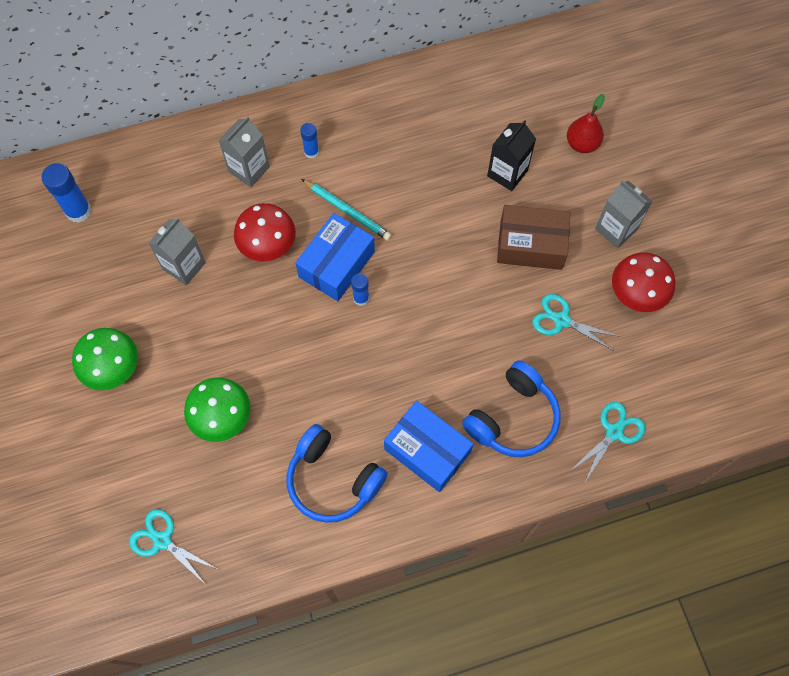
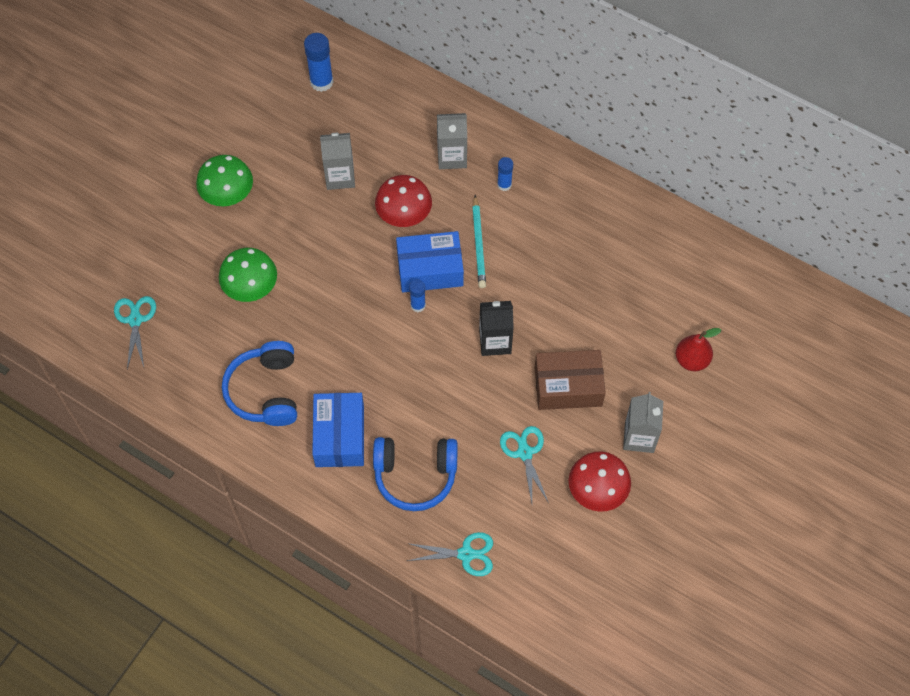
camera: 50 degrees right, 5 degrees down
(507, 173) = (614, 326): black carton -> black carton (495, 341)
(531, 245) = (568, 386): brown box -> brown box turned 60 degrees counterclockwise

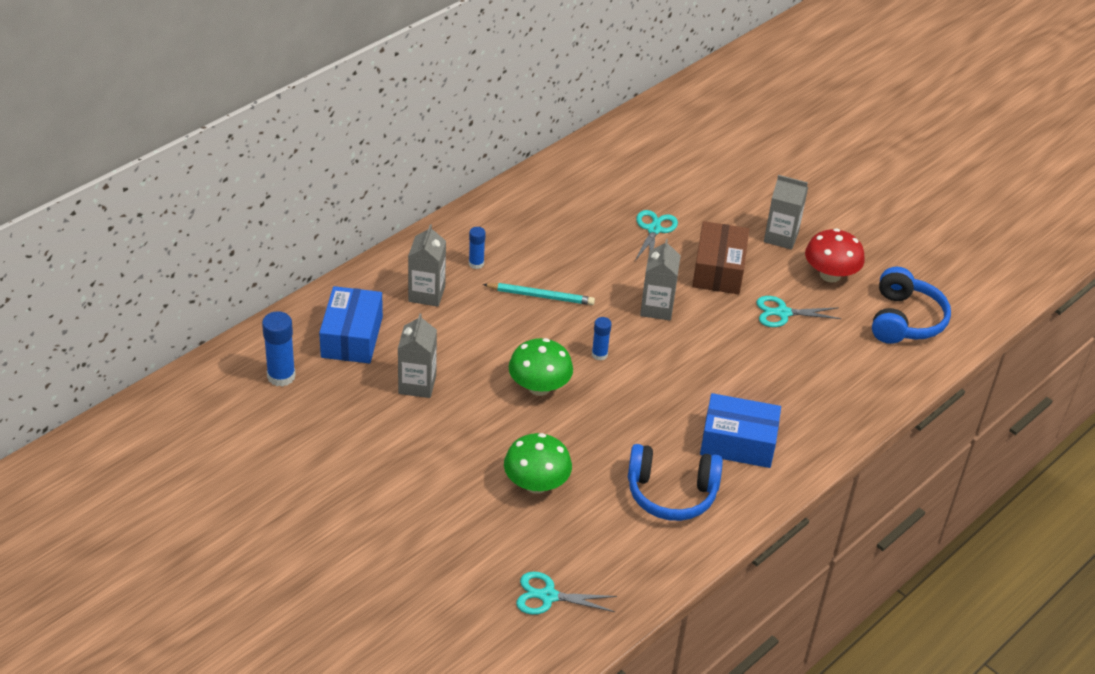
camera: 80 degrees left, 20 degrees down
(228, 194) = (404, 484): green mushroom -> green mushroom (539, 387)
(404, 215) = (485, 343): red mushroom -> none
(415, 475) = (793, 394): blue headphones -> blue headphones (904, 320)
(430, 269) = (559, 337): blue box -> blue box (351, 337)
(466, 554) = (882, 375): turquoise scissors -> turquoise scissors (654, 229)
(495, 341) = (657, 308): black carton -> grey carton
(692, 360) = (710, 187): red pear -> none

